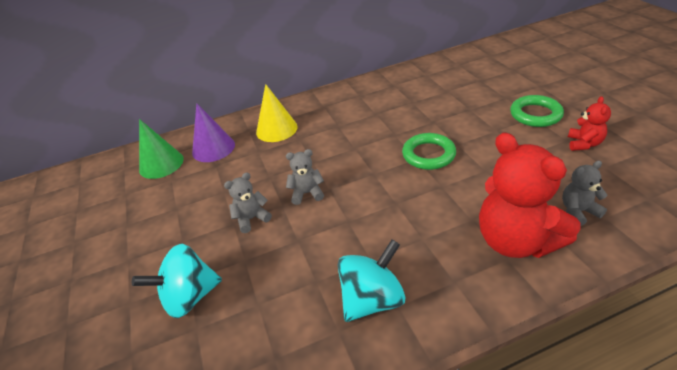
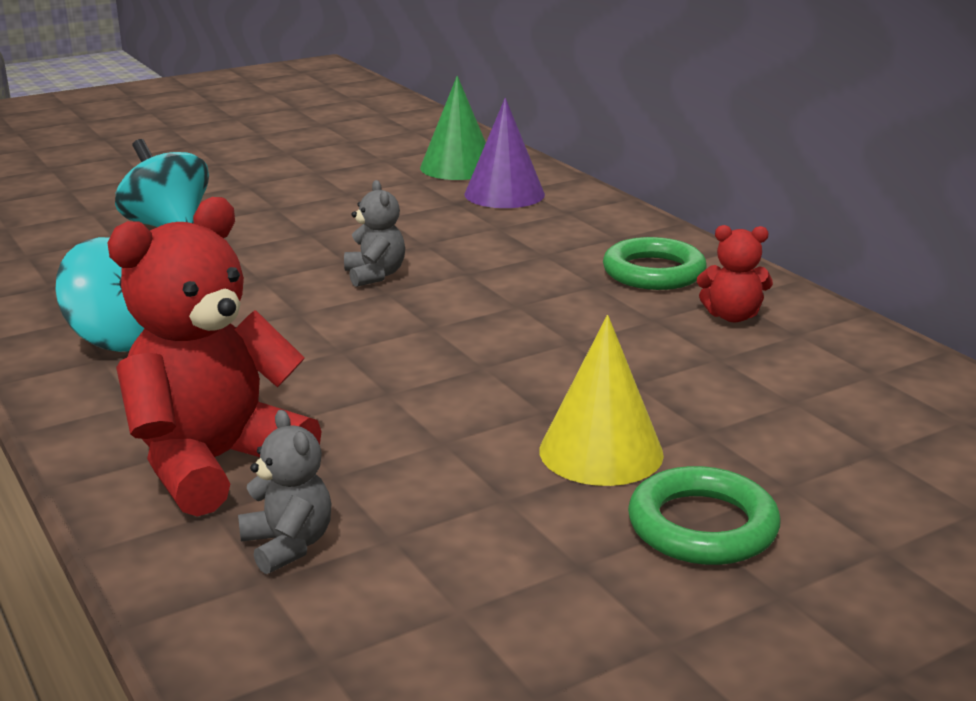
camera: 75 degrees right, 15 degrees down
(252, 219) = (315, 243): grey teddy bear -> none
(276, 129) = (572, 233): yellow cone -> yellow cone (601, 452)
(428, 155) = (497, 378): green ring -> green ring (653, 272)
(583, 144) = (562, 589): red teddy bear -> red teddy bear (732, 316)

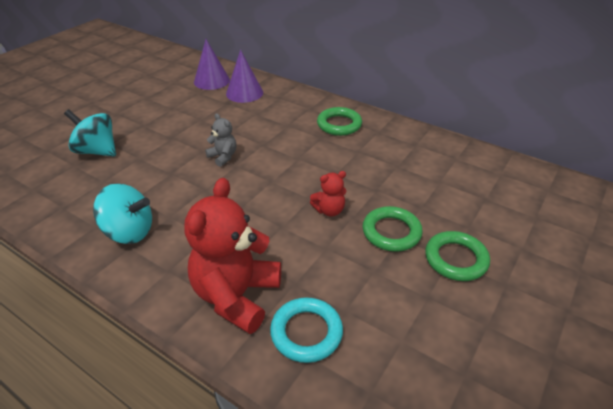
camera: 25 degrees left, 15 degrees up
(288, 545) = (306, 332): grey teddy bear -> turquoise ring
(458, 167) = (212, 81): green cone -> purple cone
(601, 452) = (391, 232): yellow cone -> green ring
(732, 316) = (386, 141): red teddy bear -> red teddy bear (329, 210)

